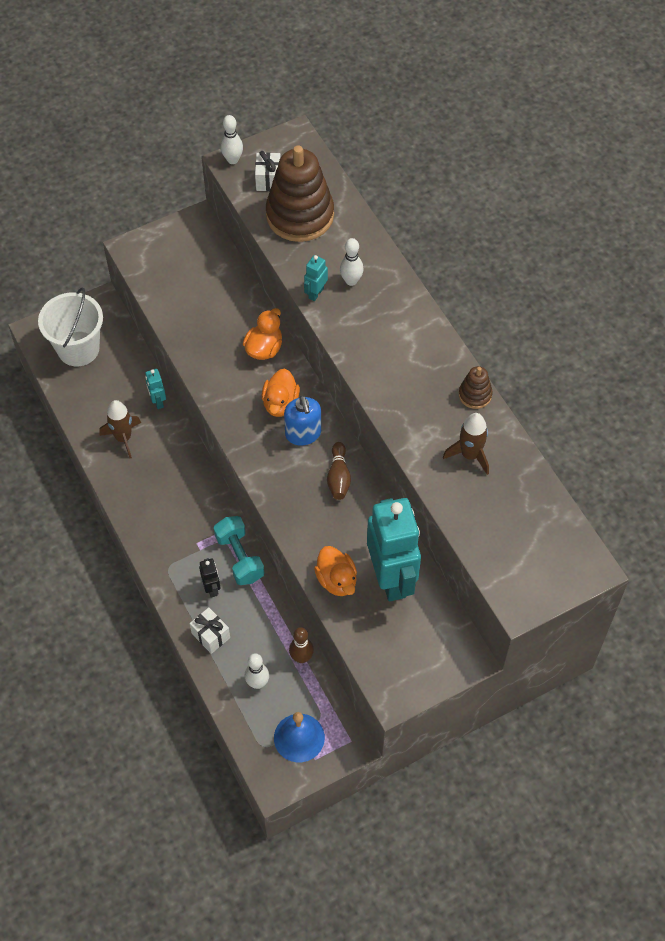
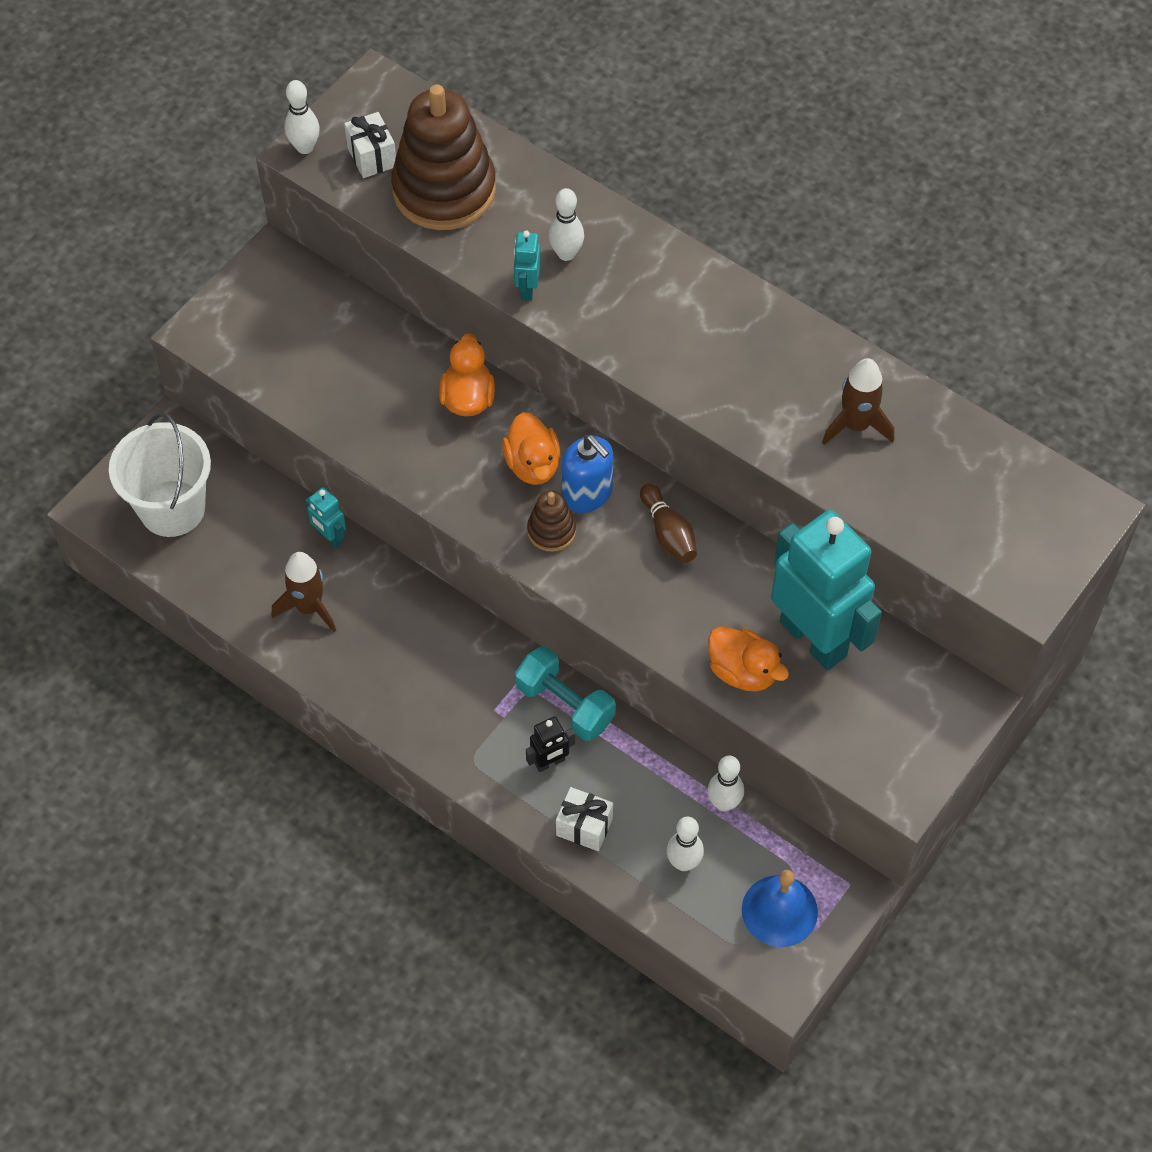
camera: 25 degrees left, 0 degrees up
(212, 588) = (550, 762): black robot -> black robot turned 105 degrees clockwise
(301, 657) = (724, 803): brown bowling pin -> white bowling pin
(475, 395) = (818, 343): brown stacking toy -> brown stacking toy (551, 531)

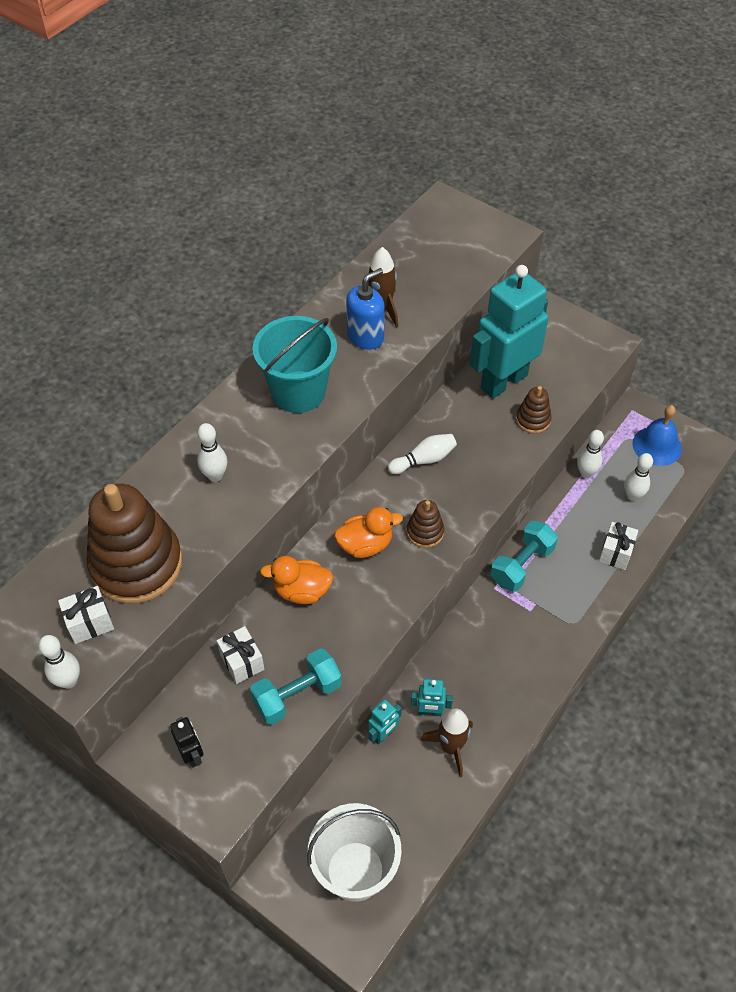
camera: 90 degrees left, 5 degrees down
(331, 398) = (297, 695): none -> turquoise dumbbell
(376, 343) = (242, 662): none -> white gift
(527, 288) = (249, 502): turquoise robot -> turquoise robot (430, 712)
(550, 762) = (569, 574): black robot -> black robot (192, 755)
(587, 494) = (391, 509): blue soap dispenser -> blue soap dispenser (365, 336)
(668, 533) = (424, 460): brown bowling pin -> white bowling pin
(700, 333) = (298, 392): none -> turquoise bucket
(743, 671) = (533, 420): orange duck -> brown stacking toy

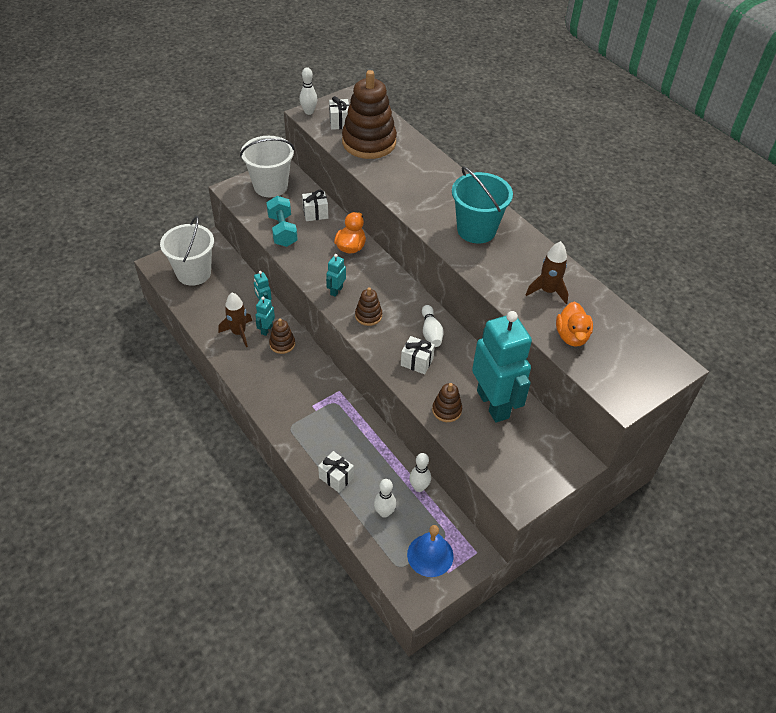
camera: 105 degrees right, 5 degrees down
(192, 755) = (270, 186): black robot -> white bucket
(215, 476) = (419, 181): white bowling pin -> none
(365, 336) = (520, 275): blue soap dispenser -> none
(365, 545) = (371, 283): orange duck -> orange duck (571, 336)
(395, 582) = (336, 291): none -> turquoise robot
(447, 681) = (282, 344): none -> brown stacking toy
(477, 463) = (416, 362): none -> white gift
(521, 565) = (351, 413): turquoise dumbbell -> none

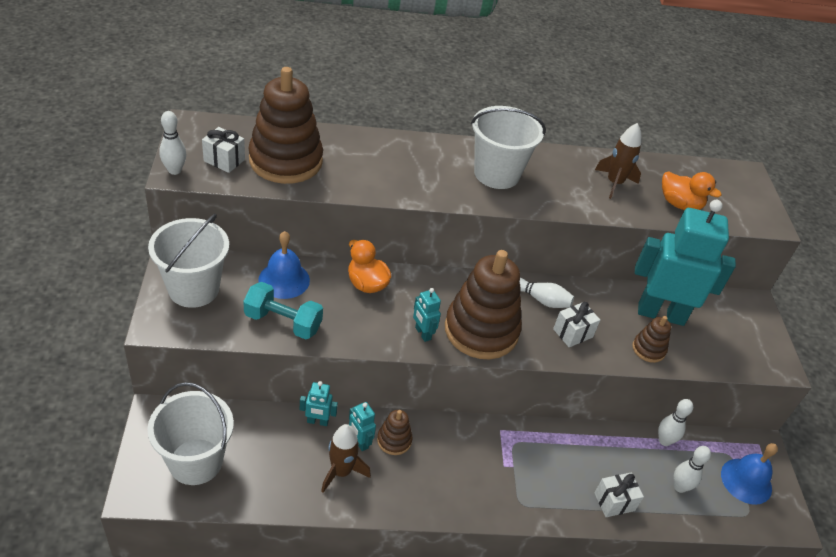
camera: 60 degrees left, 5 degrees down
(315, 213) = (284, 280): white gift -> blue bell
(368, 316) = (481, 330): brown stacking toy -> brown stacking toy, size x2.19
(476, 230) = (496, 174): turquoise bucket -> white bucket

